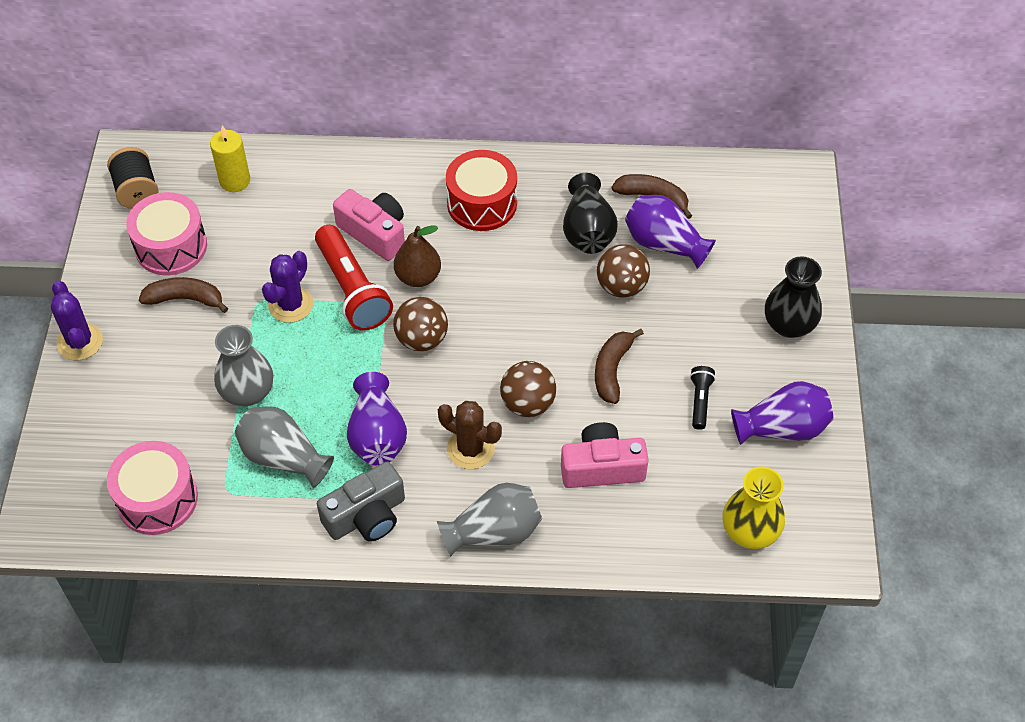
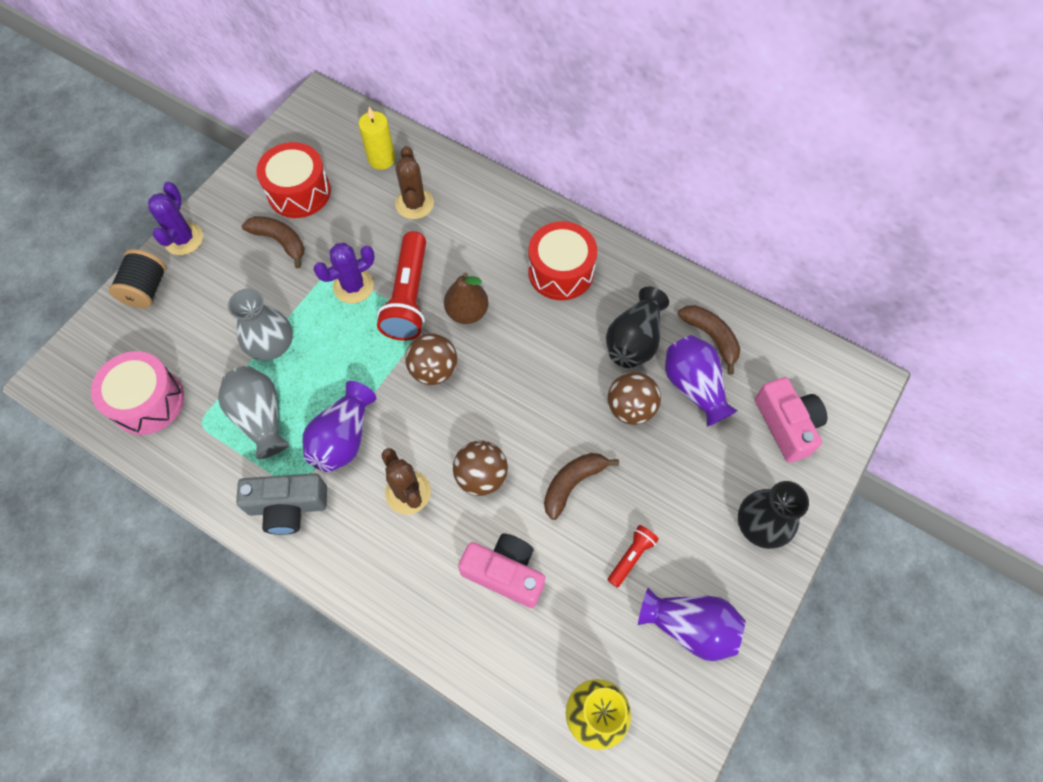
camera: 30 degrees right, 10 degrees up
(137, 191) = (305, 134): black spool -> black spool (146, 289)
(171, 247) = (299, 192): pink drum -> red drum
(298, 206) = (414, 204): none -> brown cactus
(374, 233) = (458, 256): pink camera -> pink camera (786, 425)
(494, 532) = (377, 581): grey vase -> none
(700, 401) = (631, 557): black flashlight -> red flashlight

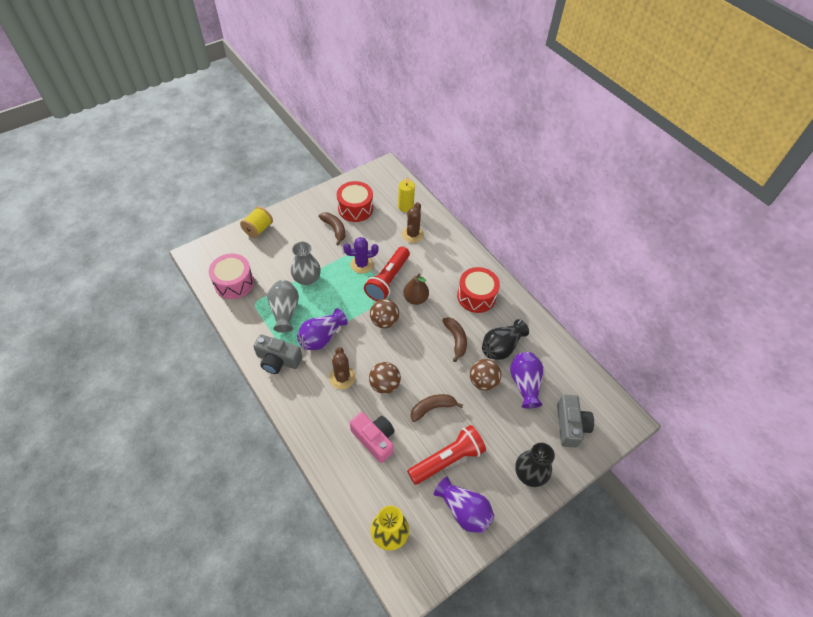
camera: 20 degrees right, 10 degrees down
(146, 289) = (258, 229): black spool -> yellow spool
(183, 239) = (287, 211): purple cactus -> none
(631, 557) = (447, 460): red flashlight -> red flashlight, size x2.04
(711, 337) = (547, 362): brown banana -> brown banana (456, 340)
(786, 425) = (570, 425): pink camera -> grey camera

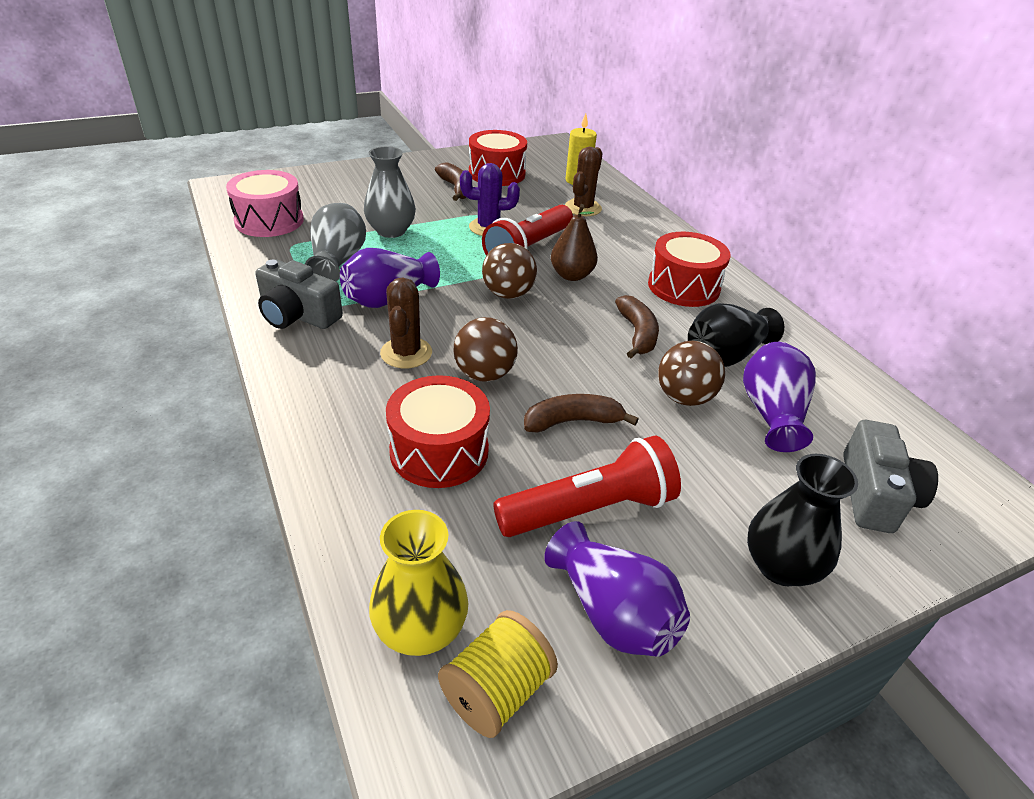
camera: 10 degrees right, 15 degrees down
(258, 229) = (336, 175): yellow spool -> yellow spool (496, 691)
(374, 439) = (439, 451): pink camera -> red drum

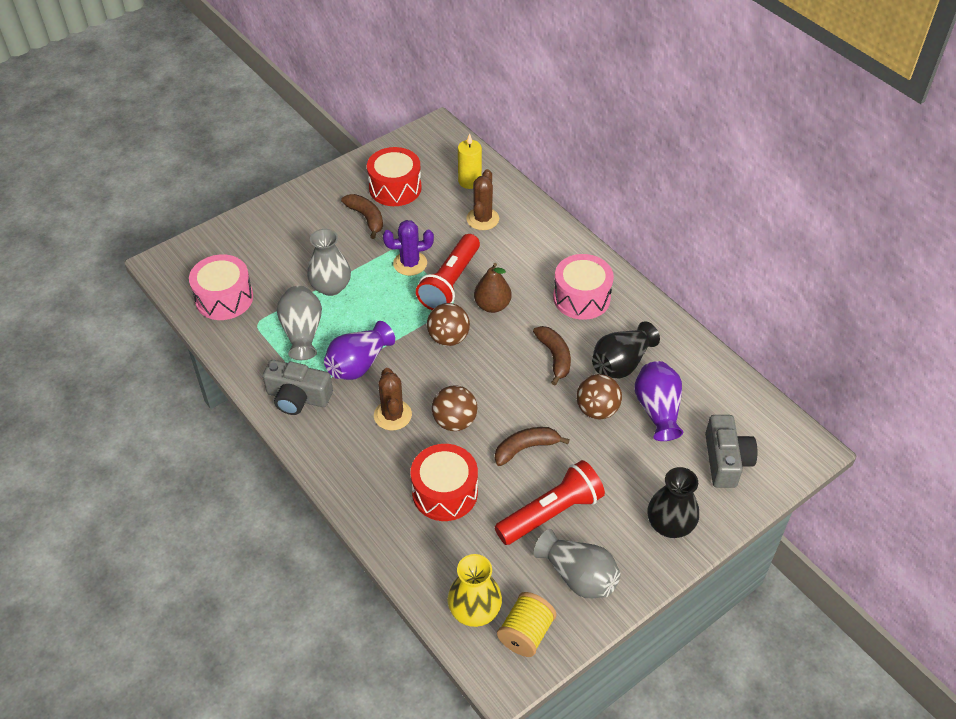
camera: 10 degrees left, 10 degrees up
(613, 612) = (578, 576): purple vase -> grey vase
(683, 286) = (581, 298): red drum -> pink drum

